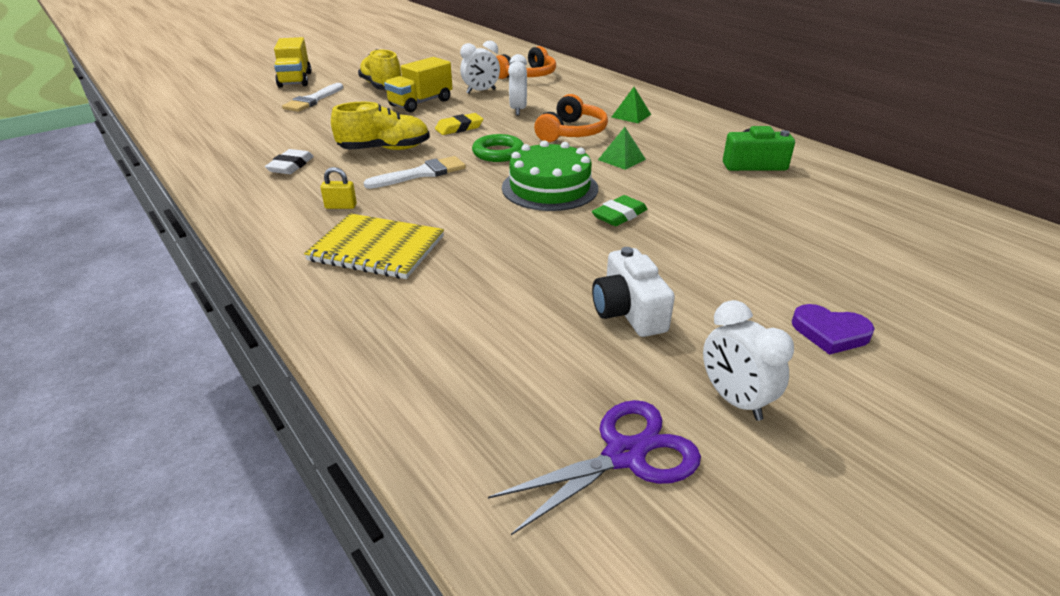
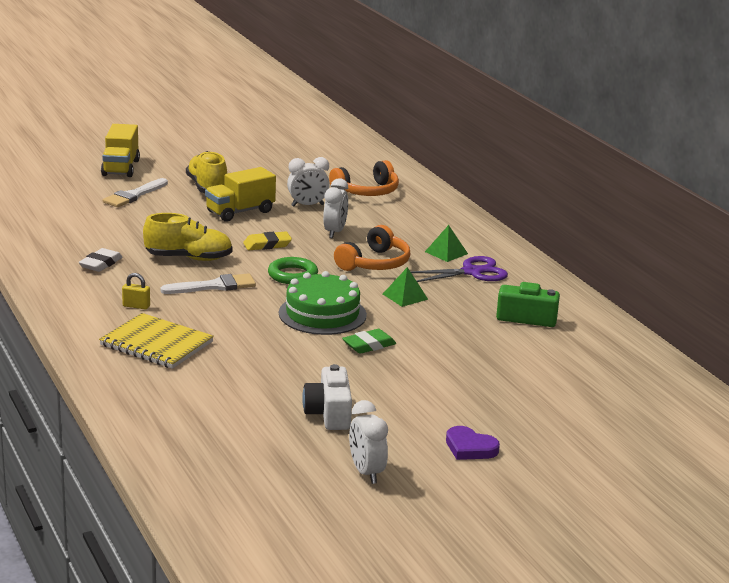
camera: 10 degrees right, 10 degrees down
(624, 455) = (274, 487): purple scissors -> purple scissors (472, 272)

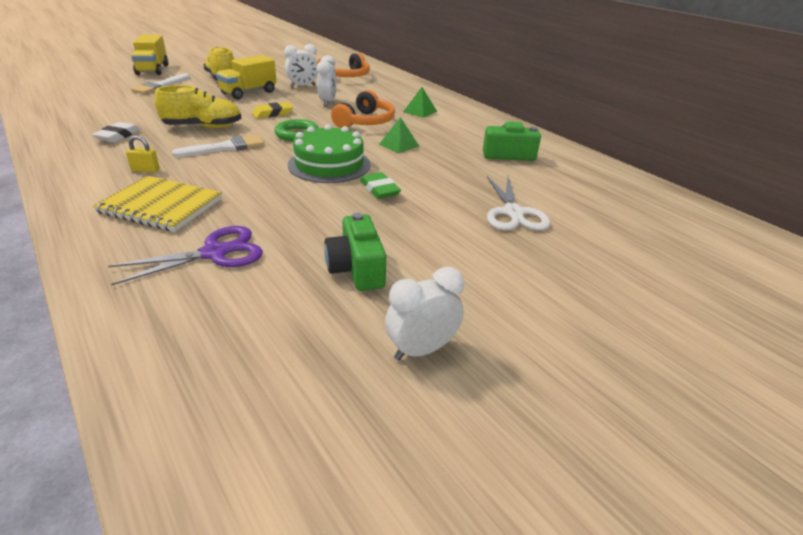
camera: 10 degrees left, 10 degrees up
(329, 413) = (357, 269): white camera -> green camera
(366, 472) = (421, 350): white clock -> white clock turned 90 degrees clockwise
(369, 345) = (379, 189): green eraser -> green eraser turned 75 degrees counterclockwise
(470, 448) = (526, 296): purple heart -> none
(472, 272) = (446, 123): purple scissors -> purple scissors (215, 253)
(497, 380) = (513, 213): none -> white scissors

